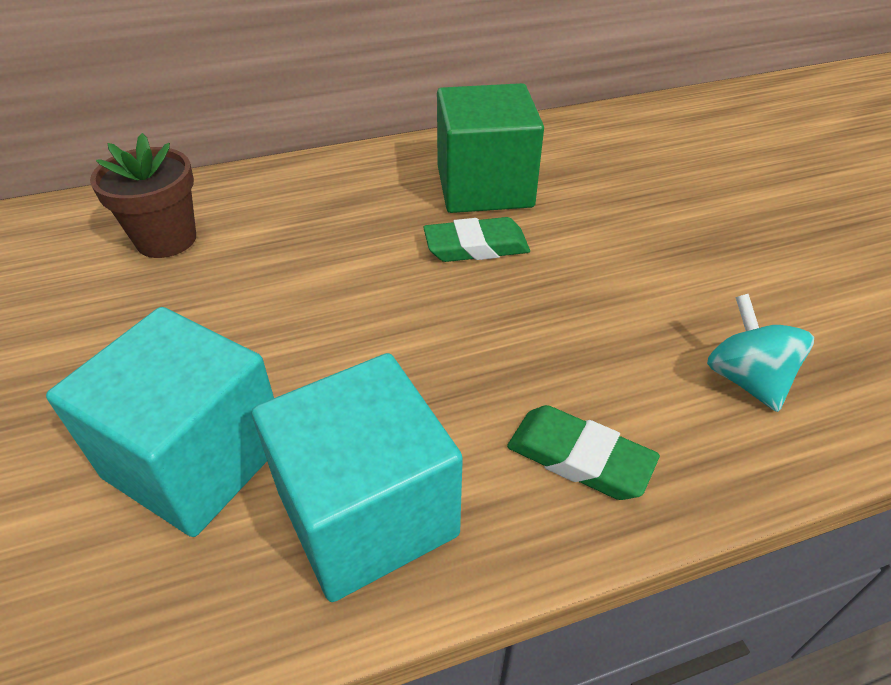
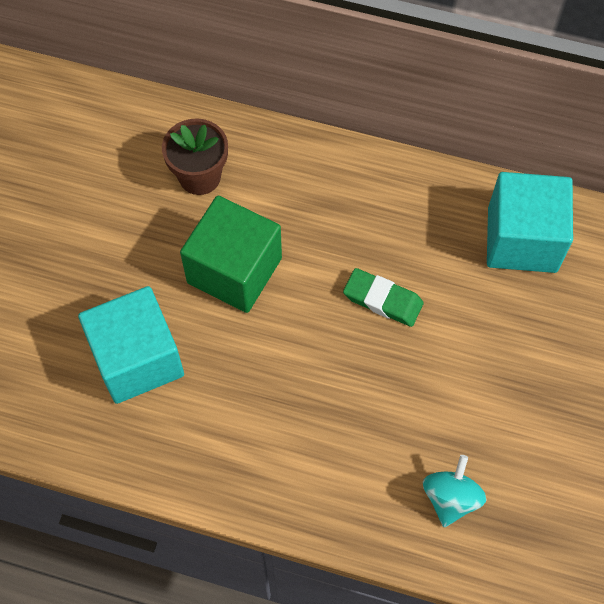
camera: 35 degrees right, 20 degrees up
(367, 513) = (196, 441): turquoise cube -> turquoise cube (522, 239)
(484, 187) = (434, 245): green cube -> green cube (234, 270)
(579, 457) = (317, 481): green eraser -> none

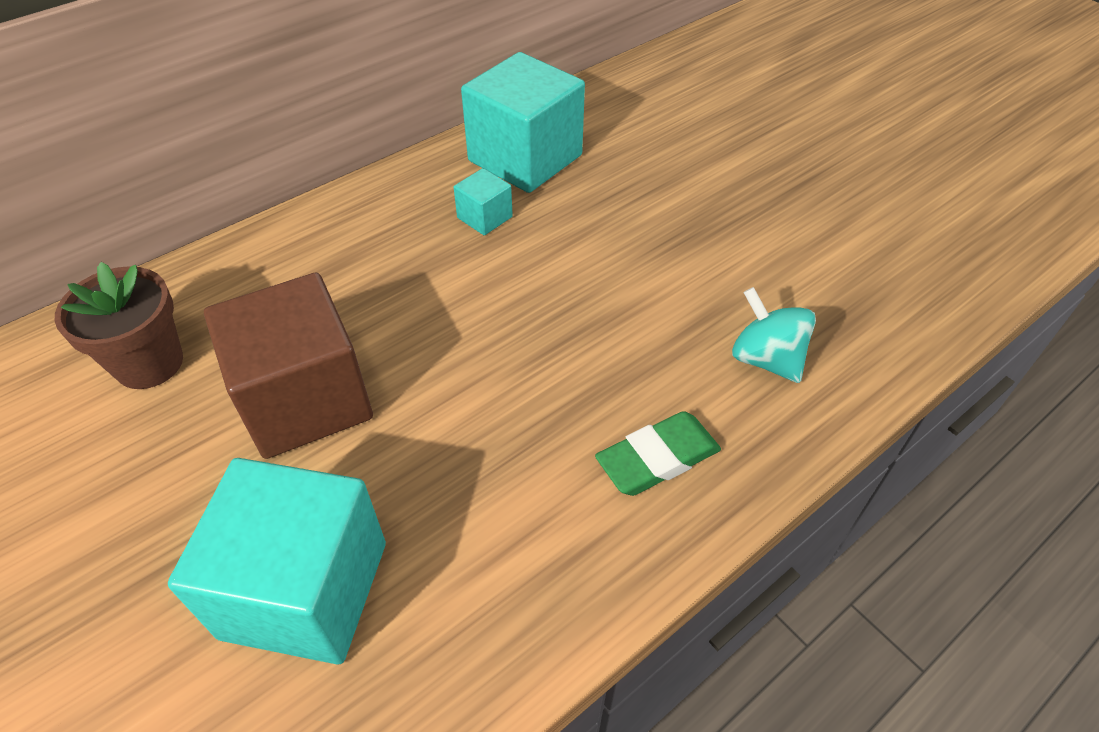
camera: 55 degrees left, 15 degrees down
(234, 270) = (305, 399): green cube -> brown cube
(382, 300) = (484, 287): green eraser -> green eraser (657, 458)
(443, 256) = (484, 217): none -> turquoise cube

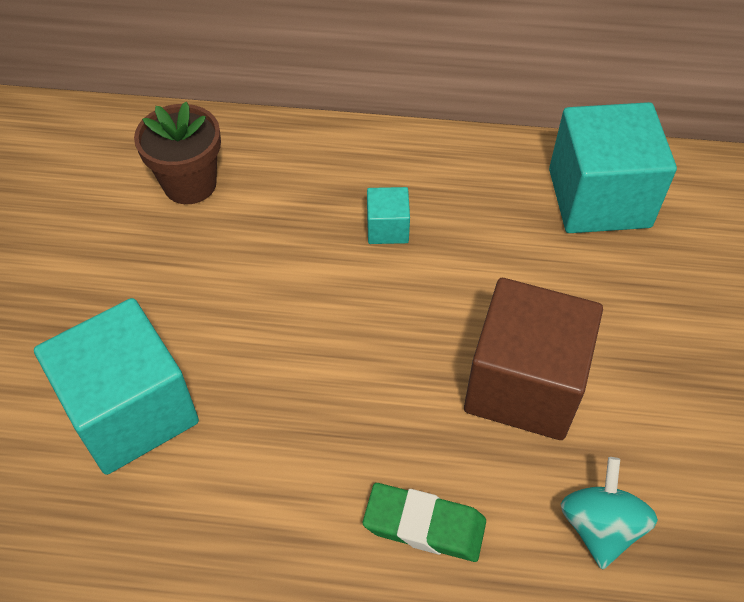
camera: 45 degrees right, 5 degrees up
(305, 399) = (249, 283): brown cube -> brown cube (524, 384)
(484, 217) = (509, 230): turquoise cube -> turquoise cube (387, 228)

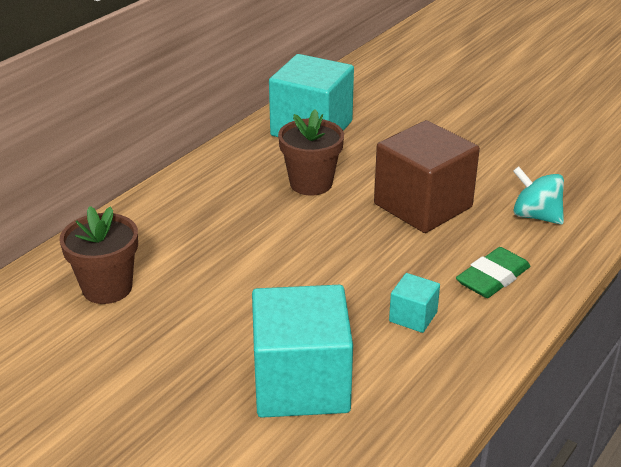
camera: 60 degrees left, 20 degrees down
(387, 228) = (251, 212): turquoise cube -> turquoise cube (413, 316)
(483, 253) = (311, 183): none -> brown flower pot

